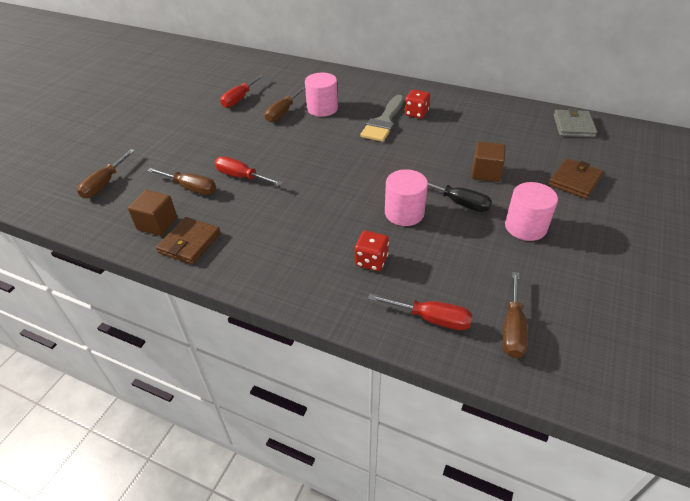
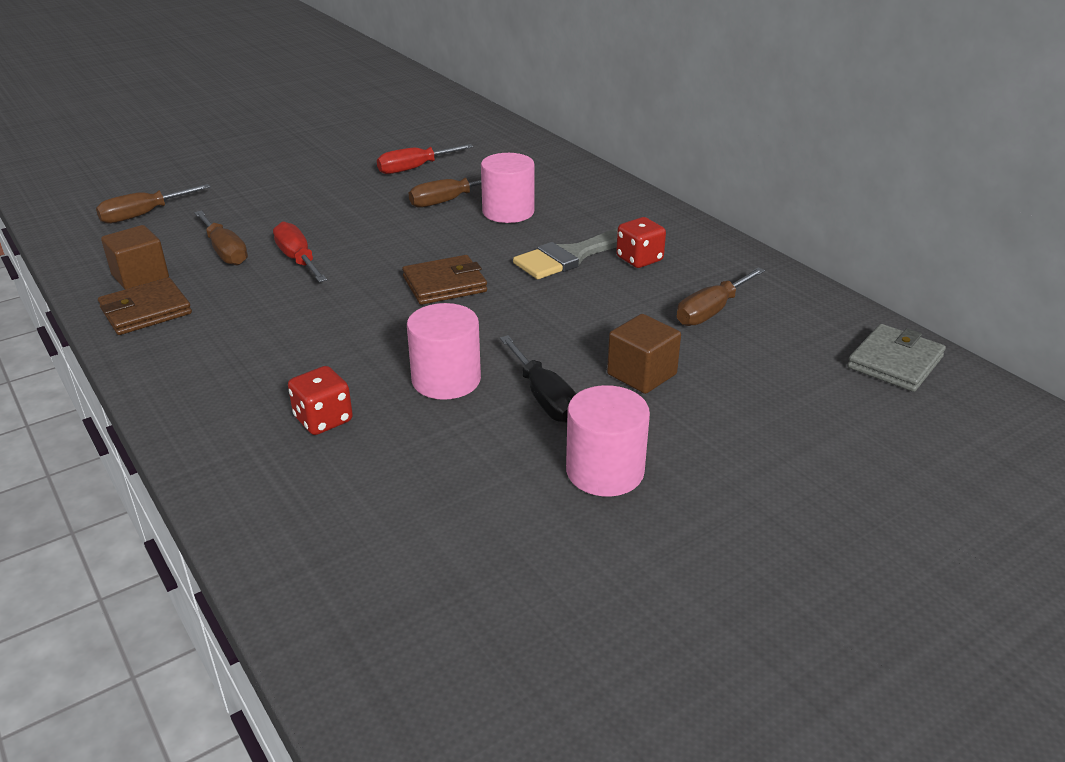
camera: 30 degrees right, 10 degrees down
(431, 319) = (304, 524): red screwdriver -> none
(512, 328) = (397, 593): brown screwdriver -> brown screwdriver (711, 311)
(574, 181) = (782, 441): brown wallet -> brown wallet (444, 284)

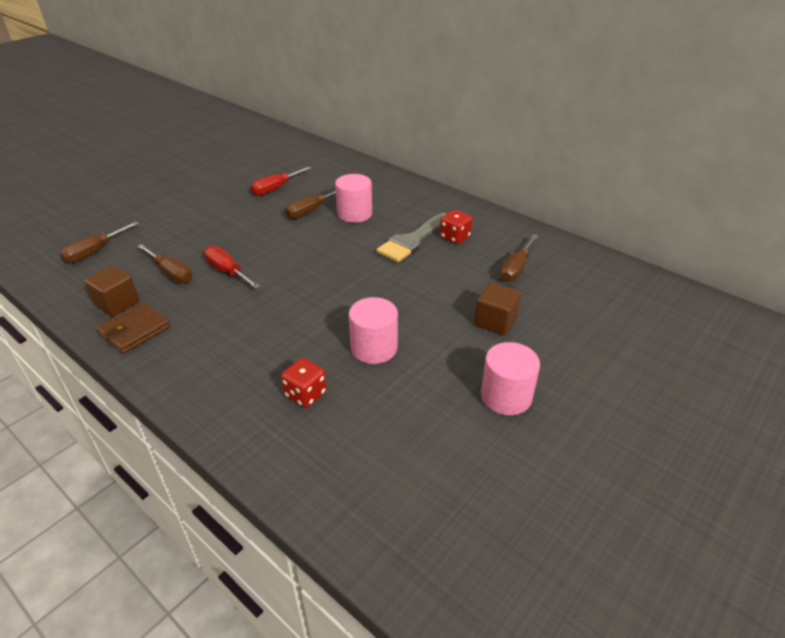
camera: 15 degrees left, 5 degrees up
(444, 284) = (338, 275): brown wallet -> none
(544, 398) = (443, 350): black screwdriver -> none
(895, 362) = (636, 287): grey wallet -> none

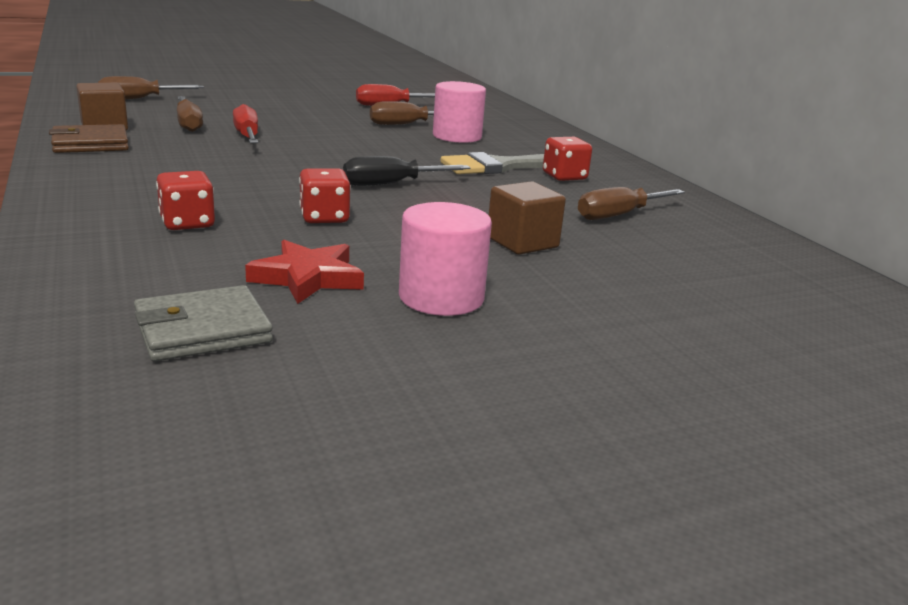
camera: 25 degrees right, 15 degrees down
(372, 291) = (391, 184): none -> black screwdriver
(374, 348) = (324, 218): pink cylinder -> red dice
(426, 491) = (202, 330): none -> grey wallet
(427, 414) = (307, 278): none -> red star

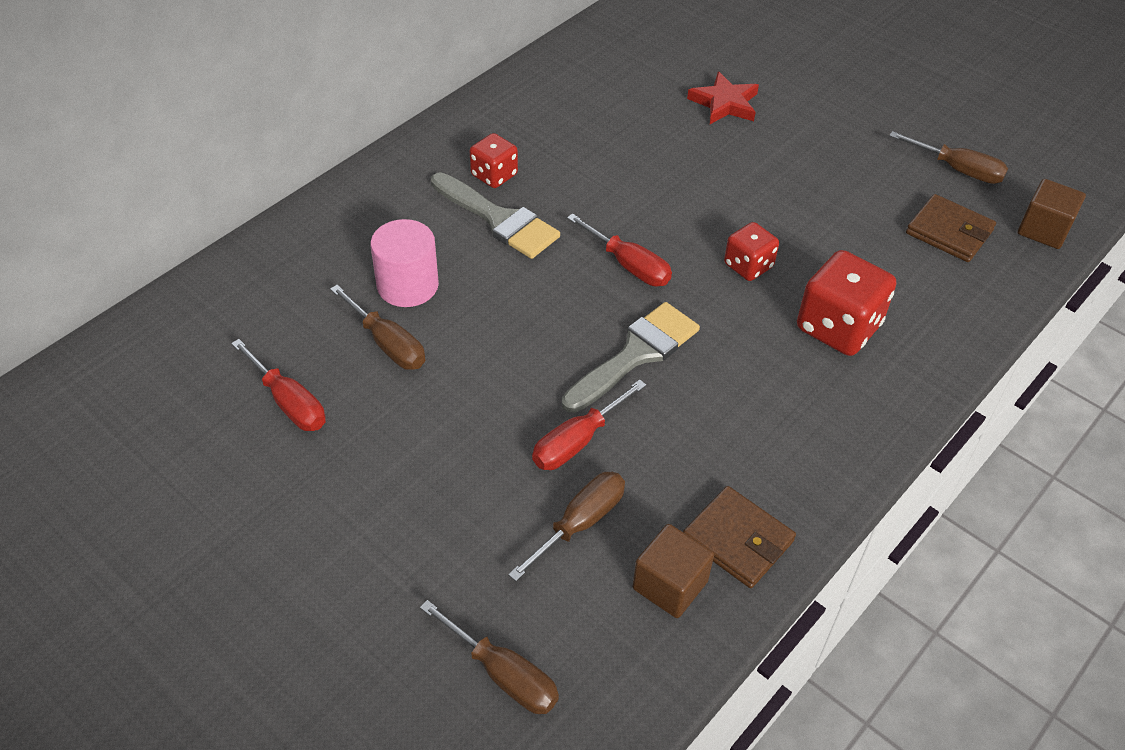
camera: 115 degrees left, 25 degrees up
(187, 223) = (838, 327): red dice -> red dice, size x1.69
(202, 330) = (949, 232): grey wallet -> brown wallet
(292, 163) = (636, 354): none -> grey brush
(307, 278) = (850, 226): red star -> red star (724, 103)
(391, 184) = (629, 265): black screwdriver -> red screwdriver
(441, 297) = (813, 165): pink cylinder -> none
(522, 242) = (688, 158): brown cube -> brown cube (1043, 230)
(618, 215) = (576, 127): brown screwdriver -> brown screwdriver (958, 170)

